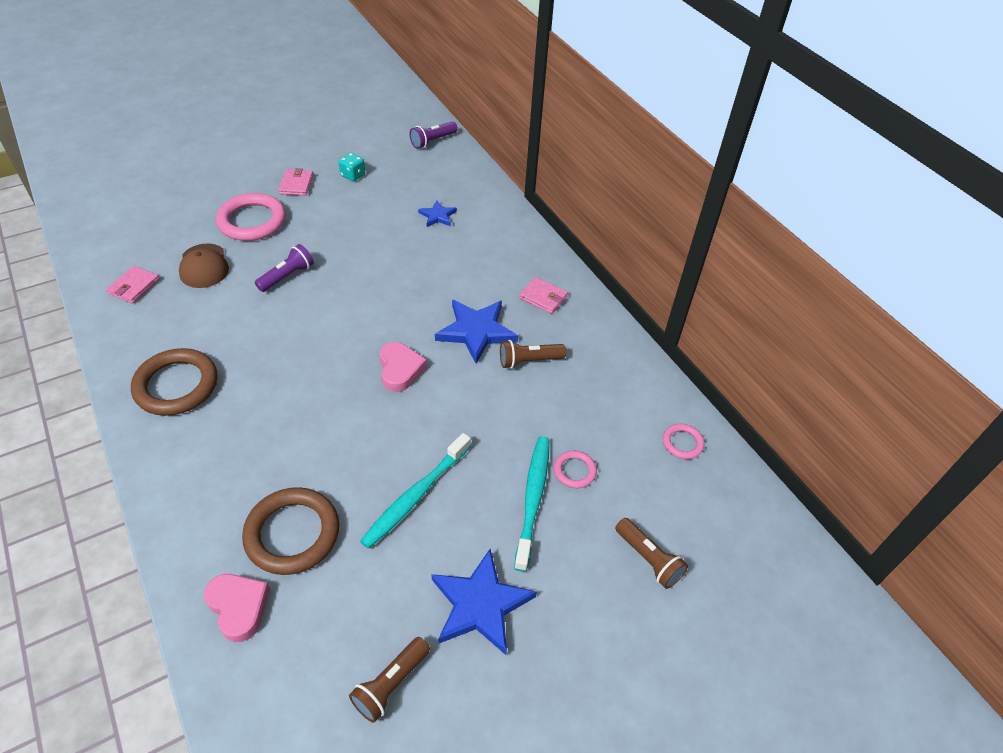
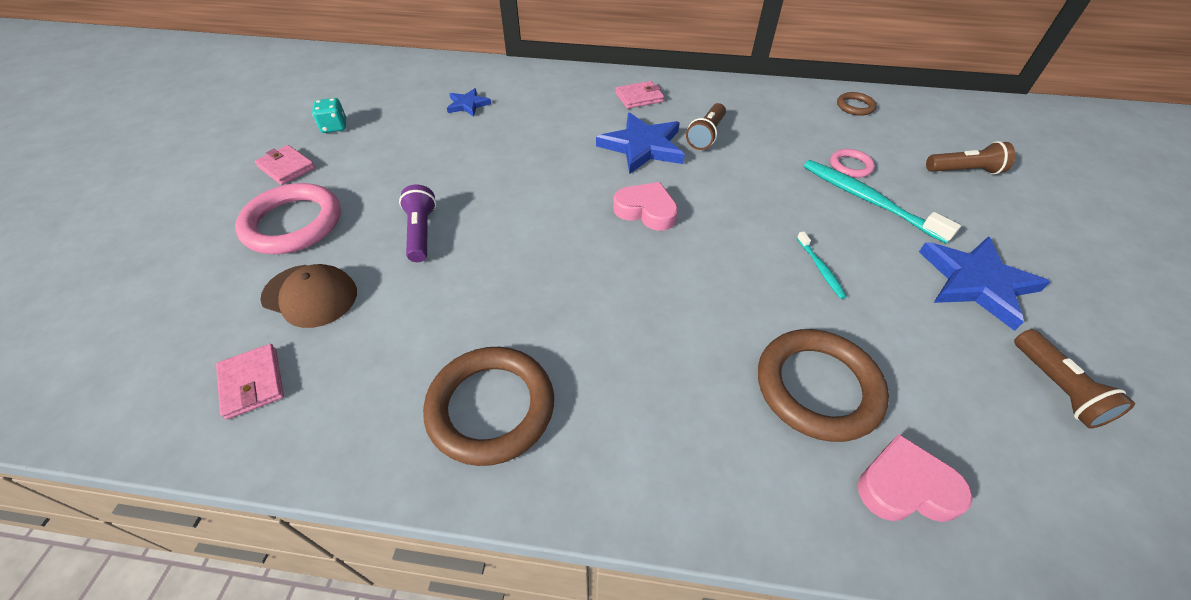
camera: 50 degrees left, 0 degrees up
(416, 495) = (820, 268): turquoise toothbrush -> turquoise toothbrush, size x0.49
(433, 141) = (364, 66): purple flashlight -> none
(682, 443) = (855, 106): pink ring -> brown ring

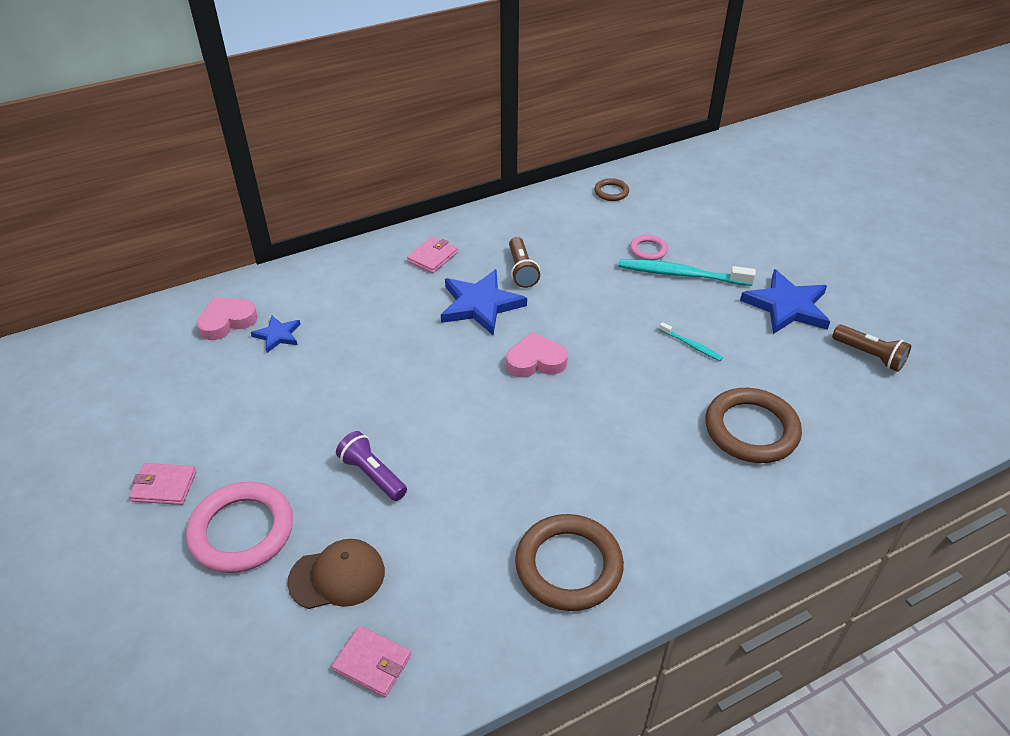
camera: 35 degrees left, 5 degrees down
(334, 127) = (162, 422): turquoise dice -> none
(905, 487) = (837, 460): pink heart -> pink heart (227, 321)
(964, 171) = (723, 219): brown flashlight -> none

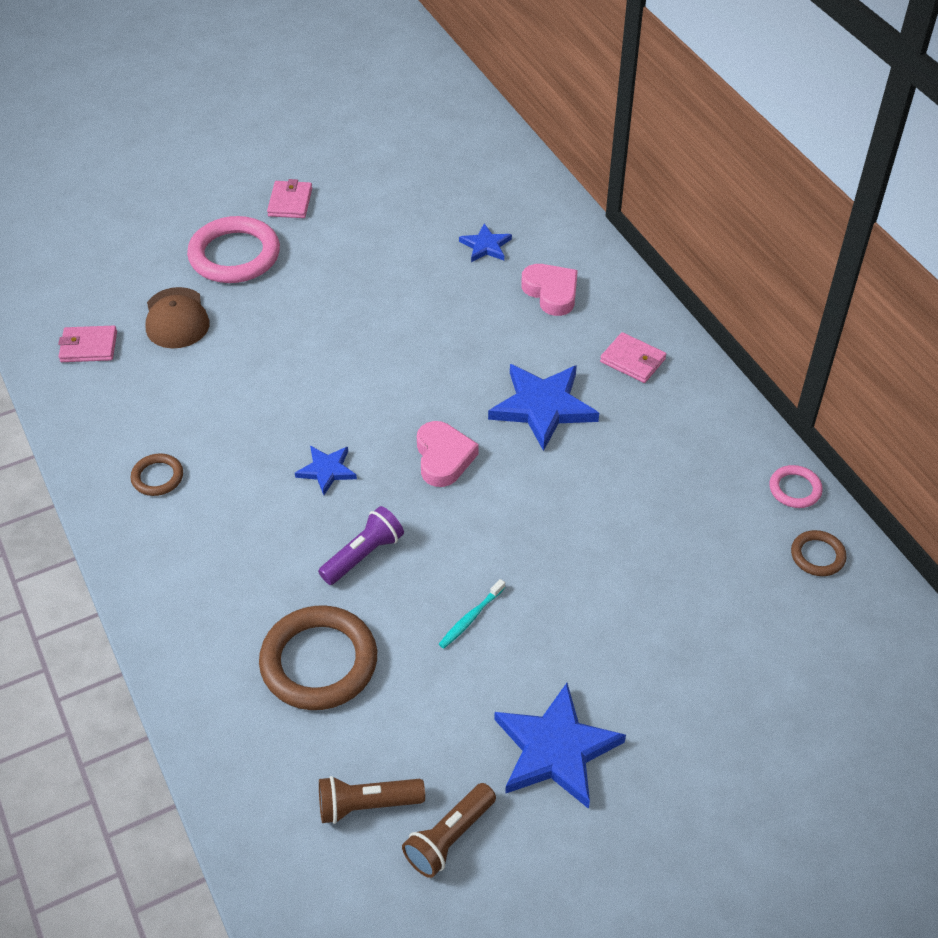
camera: 90 degrees right, 5 degrees up
(227, 321) = (506, 207): pink heart -> pink heart (551, 292)
(372, 474) = (287, 332): purple flashlight -> purple flashlight (363, 555)
(372, 663) = (89, 347): pink wallet -> pink wallet turned 60 degrees clockwise
(521, 270) = (614, 447): brown flashlight -> brown flashlight (367, 805)
(553, 435) = (327, 470): none -> blue star
(568, 566) = (157, 477): brown ring -> brown ring, size x0.49
(648, 250) = (674, 590): pink ring -> pink ring (795, 489)
(681, 274) = (620, 625): turquoise toothbrush -> none

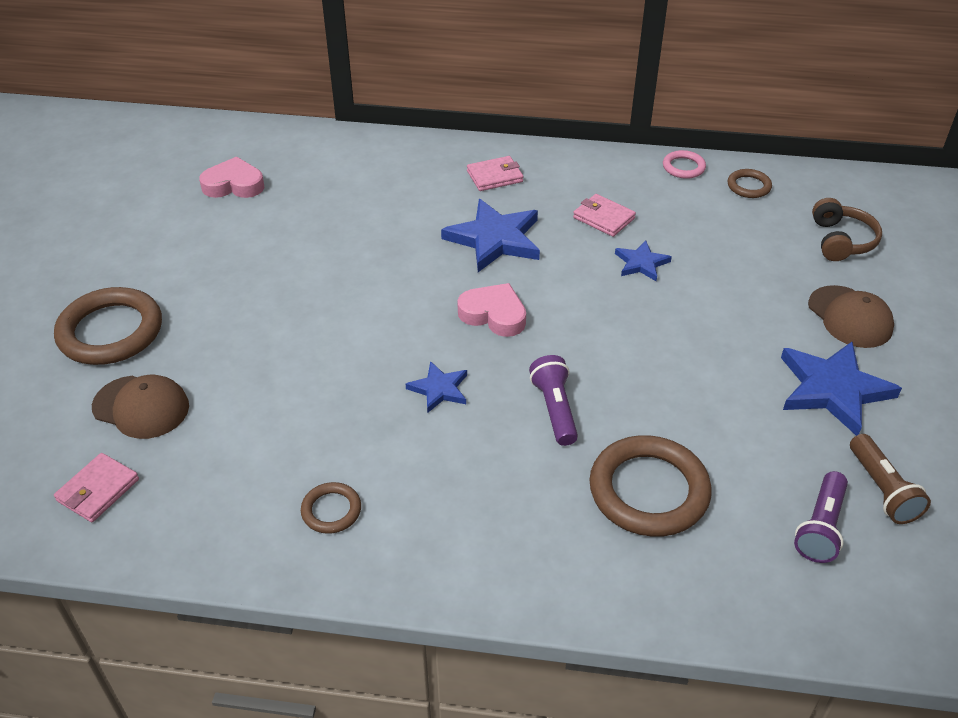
camera: 55 degrees left, 5 degrees down
(234, 255) = (110, 331): pink ring -> brown ring
(290, 202) = (92, 267): pink wallet -> pink wallet (603, 218)
(367, 805) = (820, 527): brown flashlight -> purple flashlight
(471, 618) = (672, 376): turquoise toothbrush -> none
(486, 246) = (292, 187): blue star -> blue star (641, 263)
(551, 292) = (382, 180): pink heart -> pink heart (234, 185)
(678, 725) = (850, 317): none -> brown cap
(801, 671) = (841, 241): none -> brown headphones

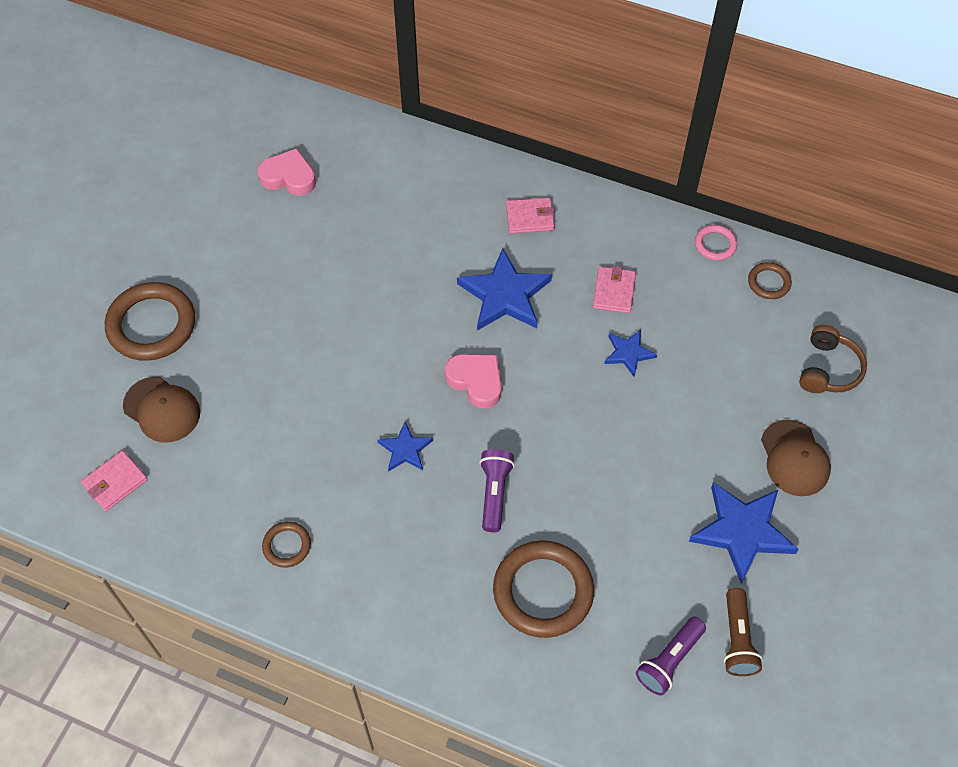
camera: 15 degrees right, 15 degrees up
(603, 218) = (614, 291): pink wallet -> pink wallet turned 45 degrees clockwise

